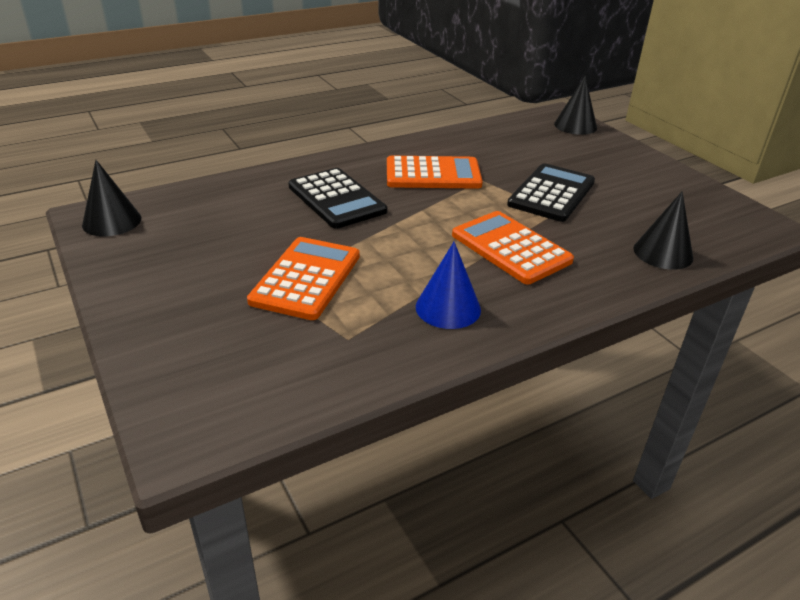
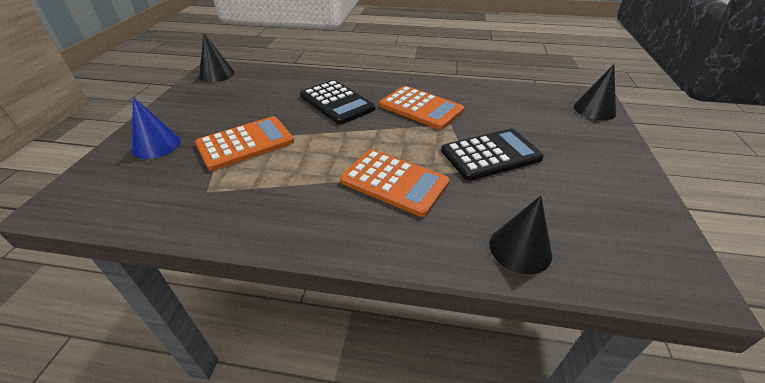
camera: 40 degrees right, 5 degrees up
(336, 199) = (337, 102): black calculator -> black calculator turned 45 degrees counterclockwise
(448, 308) = (287, 203): blue cone -> blue cone (157, 145)
(510, 248) = (394, 182): orange calculator -> orange calculator turned 120 degrees clockwise

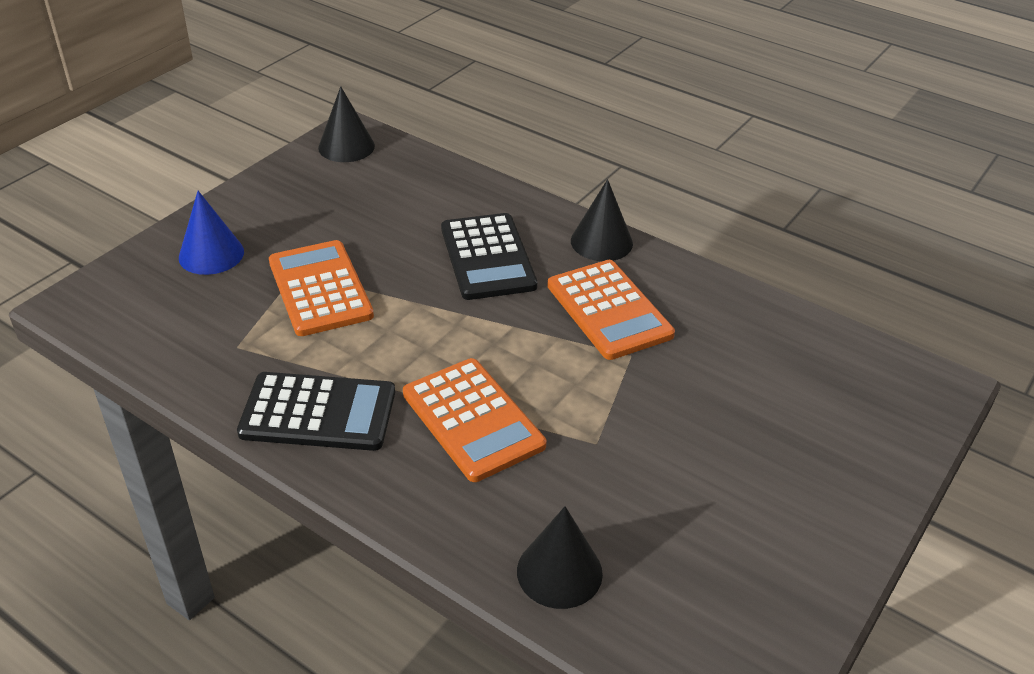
camera: 25 degrees right, 0 degrees up
(245, 143) = (320, 289): orange calculator -> orange calculator turned 105 degrees counterclockwise
(490, 154) = (646, 428): black calculator -> black calculator (318, 412)
(594, 109) = (907, 412): black cone -> black cone (601, 242)

